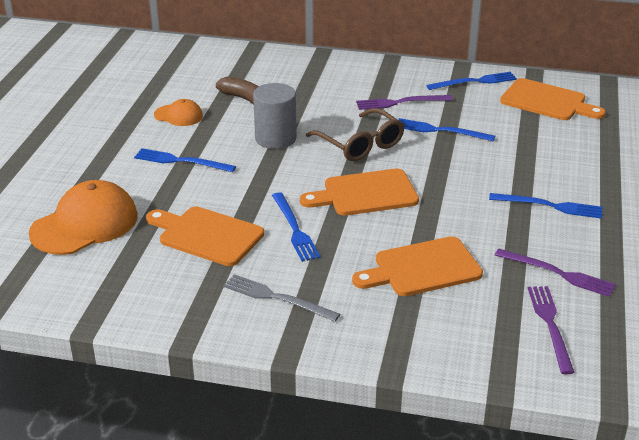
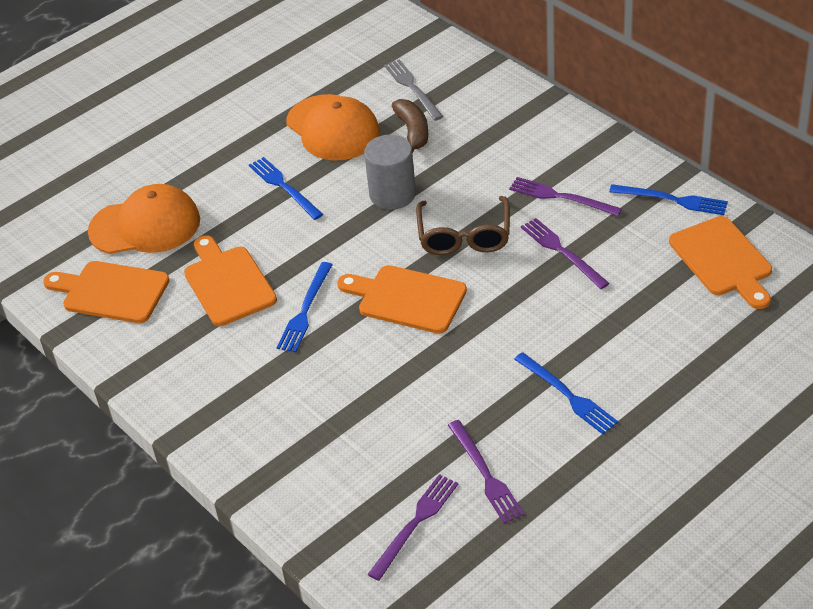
camera: 40 degrees right, 10 degrees up
(178, 115) = (333, 128): orange cap -> orange cap, size x1.92
(277, 298) = (220, 377): grey fork -> grey fork (412, 88)
(422, 268) = (370, 407): orange cutting board -> orange cutting board (111, 292)
(440, 131) = (562, 252): blue fork -> purple fork

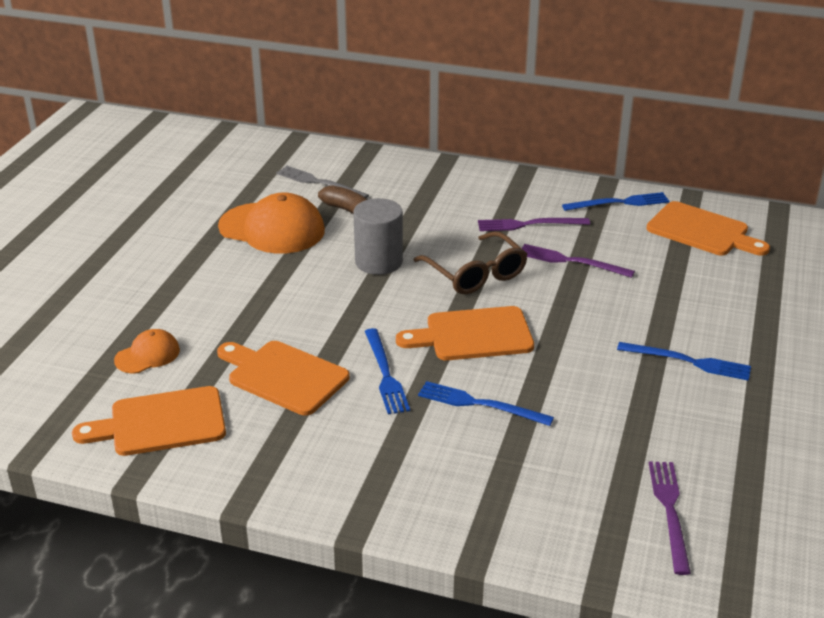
camera: 35 degrees left, 10 degrees down
(145, 225) = (147, 355): orange cap -> orange cap, size x0.52
(284, 187) = (267, 284): blue fork -> blue fork (480, 404)
(485, 474) = (687, 447): purple fork -> none

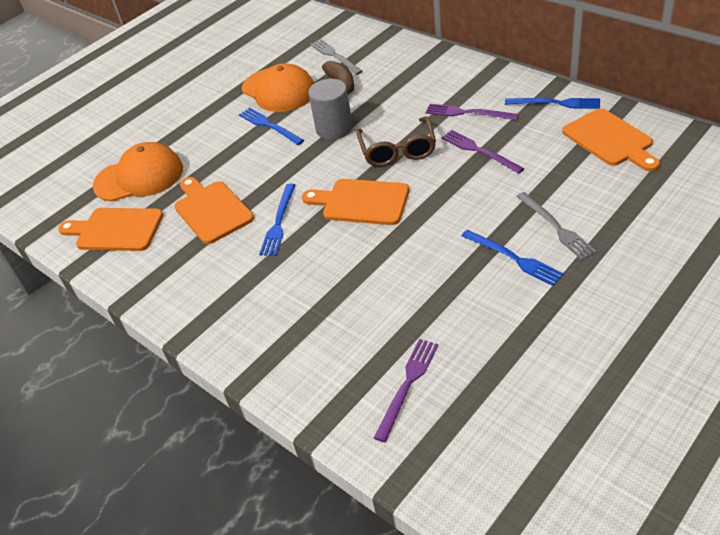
camera: 30 degrees right, 10 degrees up
(147, 355) = (139, 177): orange cap -> orange cap, size x1.92
(480, 404) = (328, 261): blue fork -> blue fork (269, 126)
(710, 323) = (556, 227): none -> grey fork

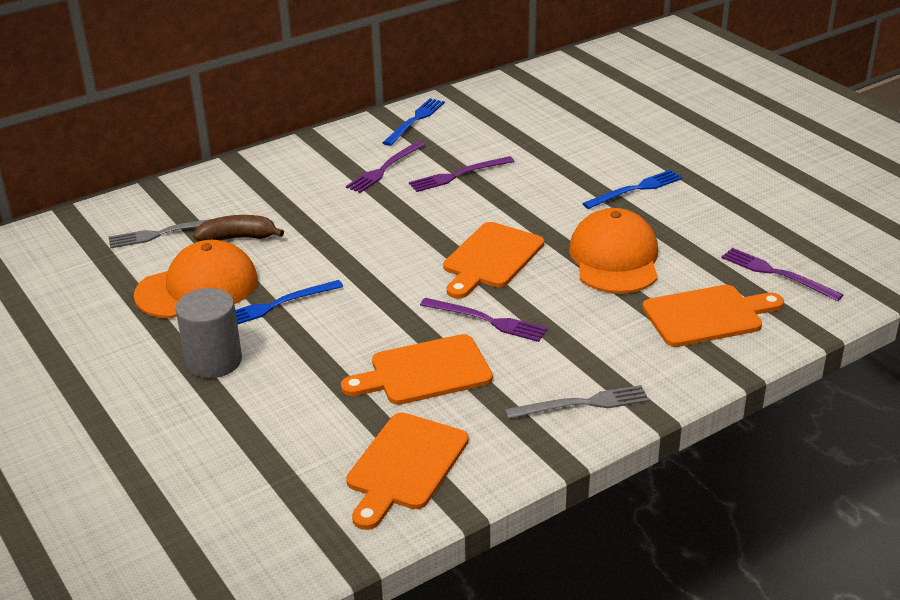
camera: 80 degrees left, 10 degrees down
(139, 177) = (293, 436): orange cap -> orange cap (614, 258)
(279, 222) = (487, 320): blue fork -> purple fork
(334, 129) = (332, 257): grey cylinder -> grey cylinder (214, 361)
(398, 150) = (415, 221): brown glasses -> none
(556, 227) = (605, 161): grey fork -> grey fork (582, 404)
(610, 139) = (497, 109): orange cutting board -> orange cutting board (707, 315)

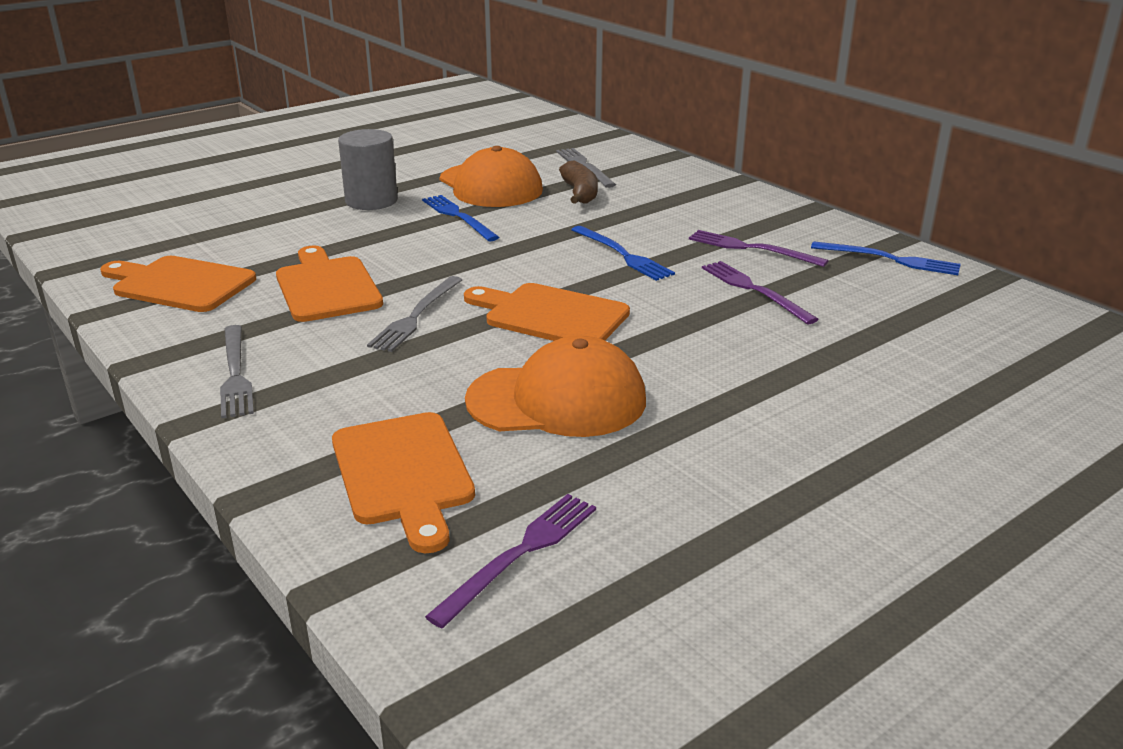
camera: 85 degrees right, 5 degrees down
(487, 320) = (416, 316): purple fork -> grey fork
(635, 189) = (766, 422): blue fork -> blue fork (623, 255)

